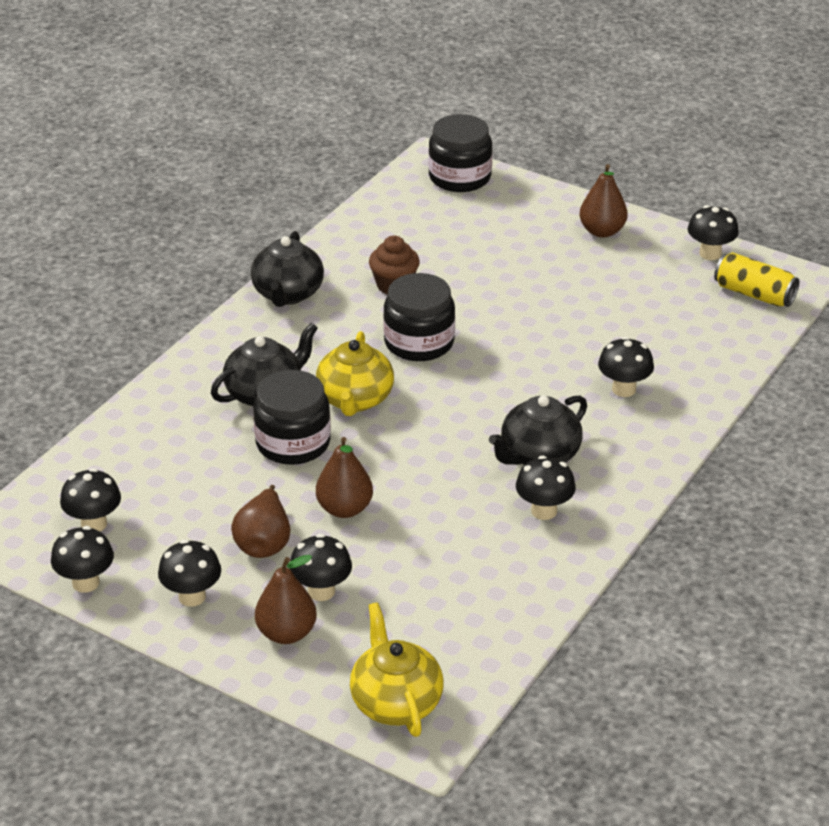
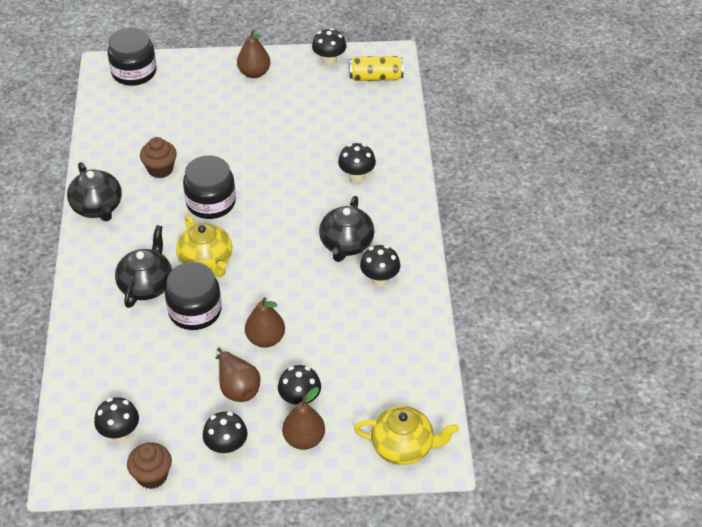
camera: 35 degrees left, 10 degrees up
(86, 583) = (152, 476): black mushroom -> brown cupcake
(395, 702) = (403, 447): yellow teapot -> yellow teapot turned 150 degrees clockwise

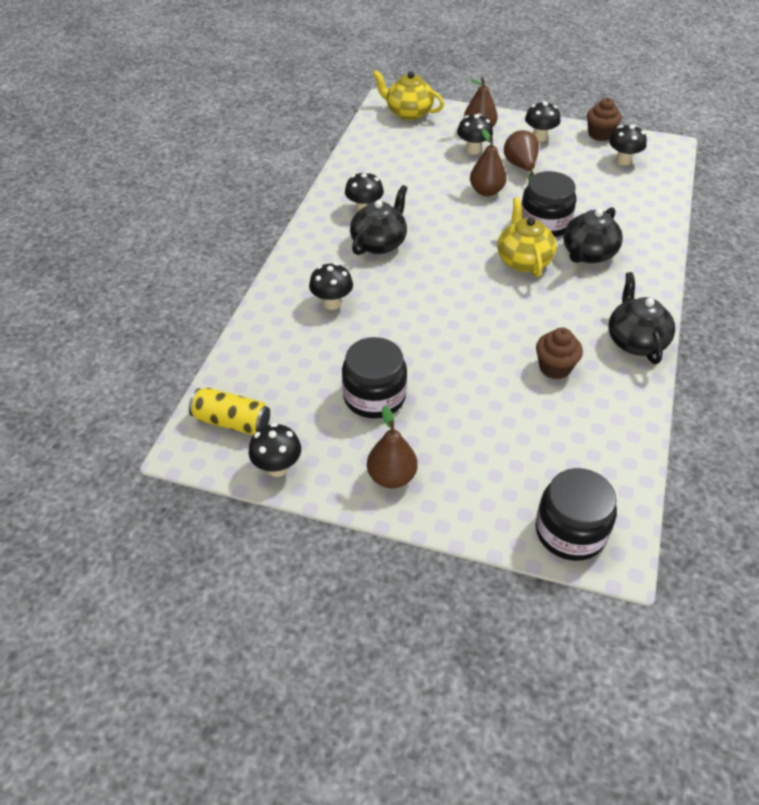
camera: 160 degrees left, 0 degrees up
(211, 202) = (503, 315): black jar -> black jar (374, 396)

